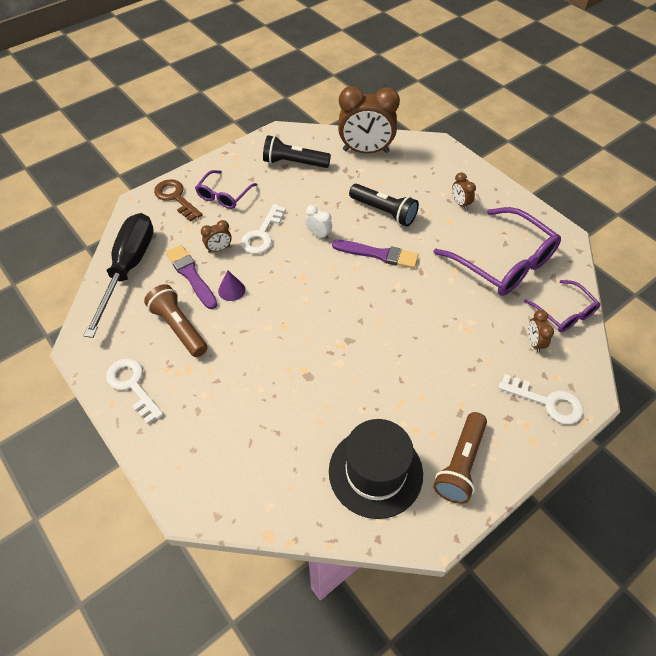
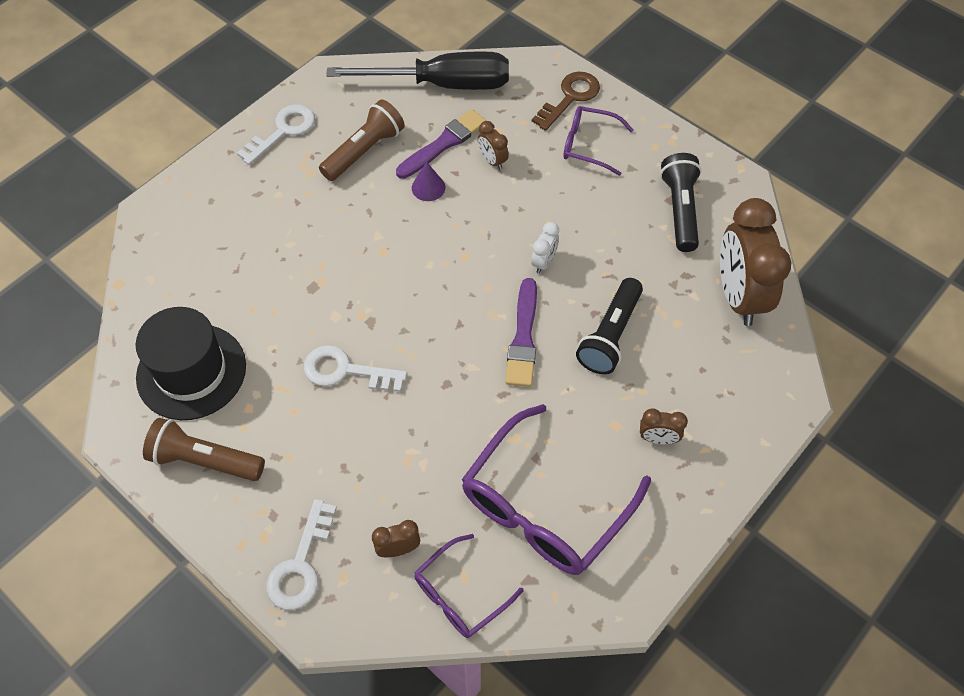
camera: 80 degrees right, 5 degrees up
(262, 234) = (528, 200): white key -> white key (346, 371)
(460, 203) = (658, 438): brown clock -> brown clock turned 135 degrees counterclockwise

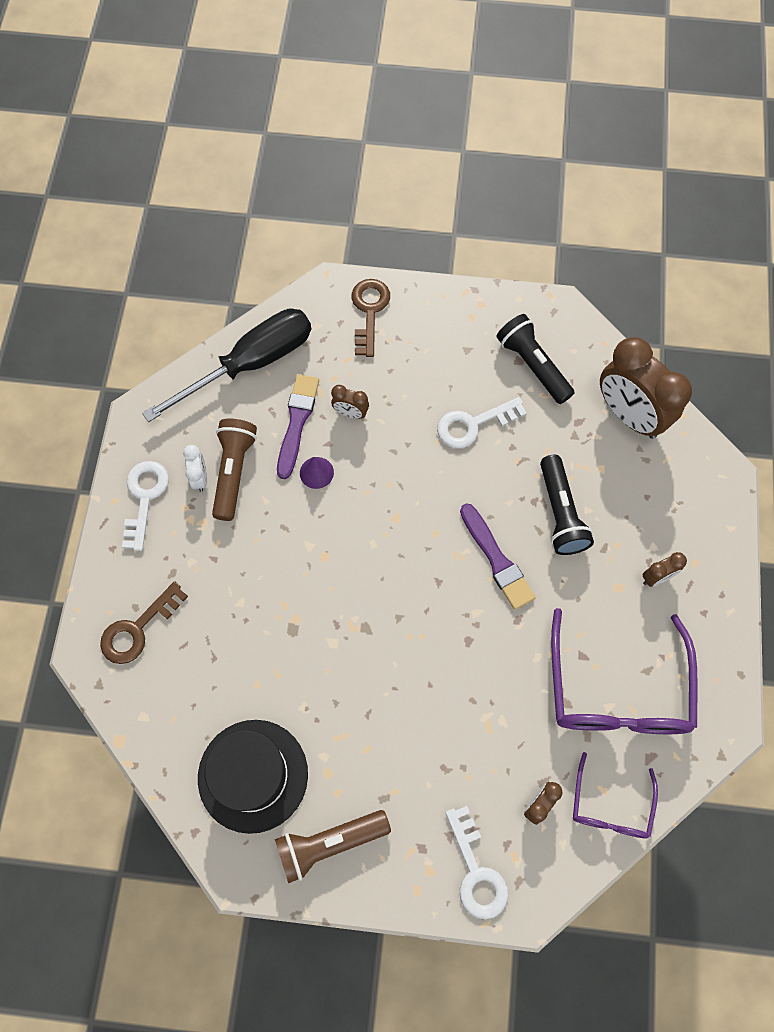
camera: 35 degrees left, 10 degrees up
(199, 216) = (138, 629): none -> brown key
(346, 371) = (380, 685): white key -> white key (473, 424)
(544, 262) = (462, 481): white clock -> white clock (200, 478)
(588, 145) = (417, 349): purple glasses -> none

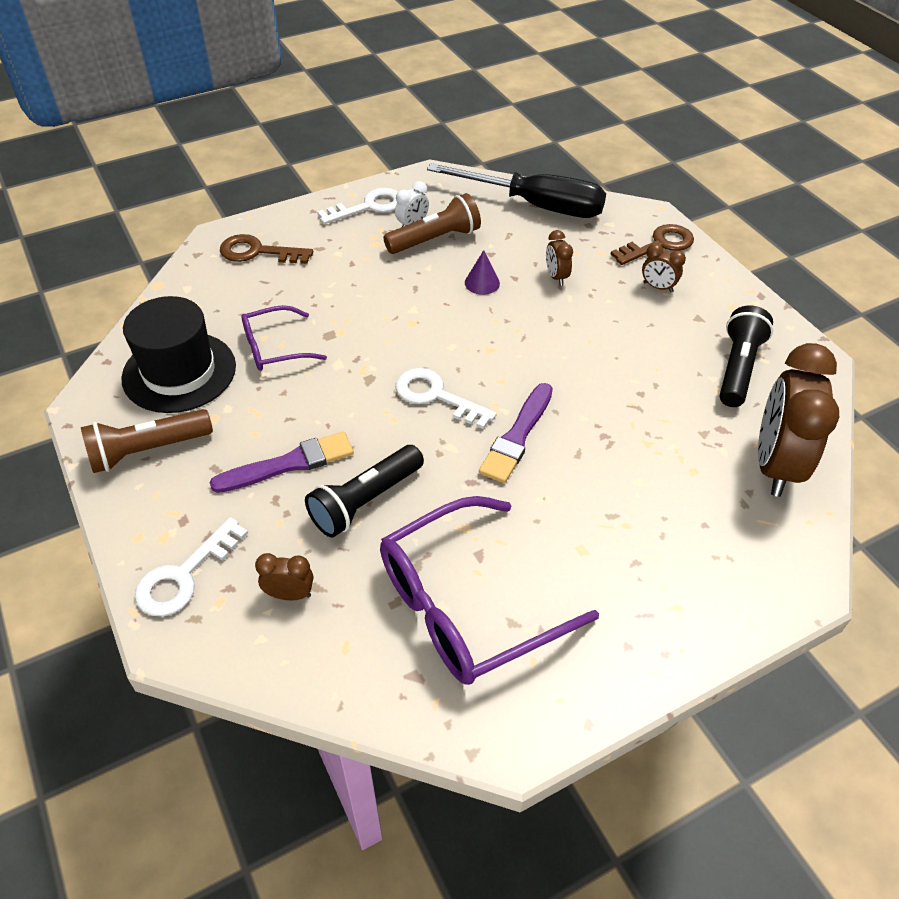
camera: 55 degrees right, 20 degrees down
(297, 422) = (514, 252): purple brush -> purple brush (288, 464)
(329, 843) = (148, 450): brown flashlight -> brown flashlight turned 60 degrees counterclockwise
(473, 424) = (632, 356): white key -> white key (436, 396)
(560, 513) = (612, 461): black flashlight -> black flashlight (365, 501)
(610, 806) = (330, 663): purple glasses -> purple glasses (274, 348)
(656, 577) = (625, 578): brown clock -> brown clock (658, 287)

